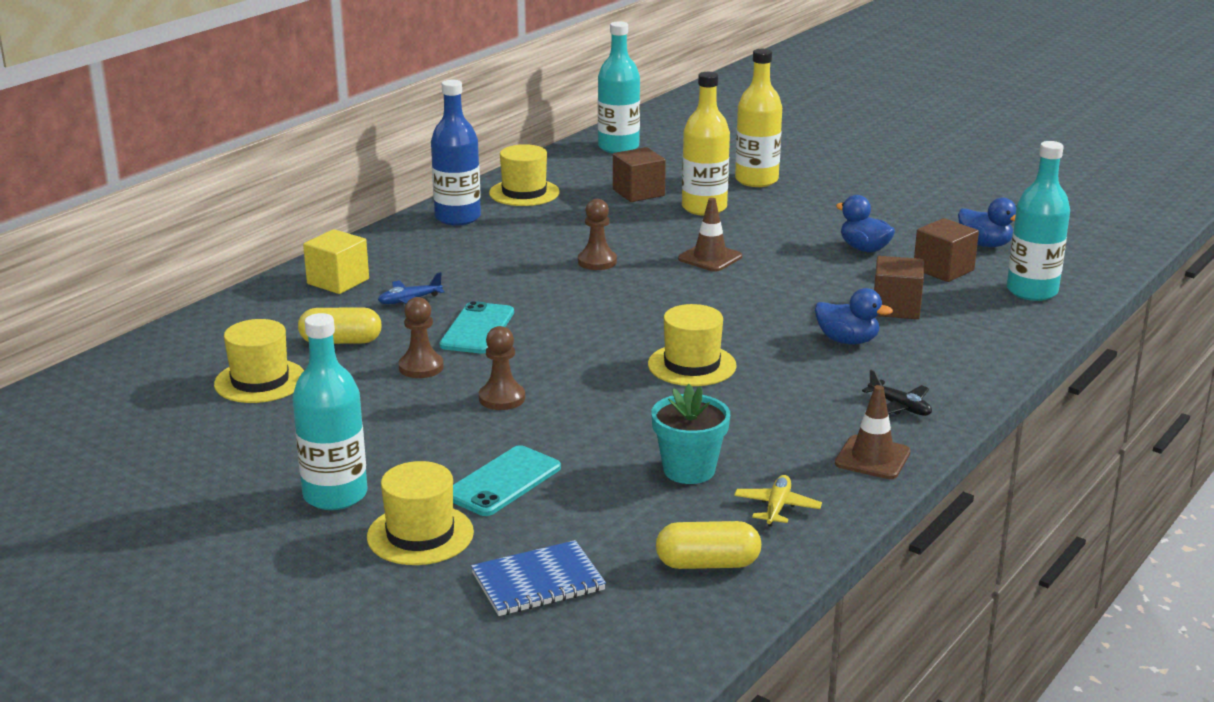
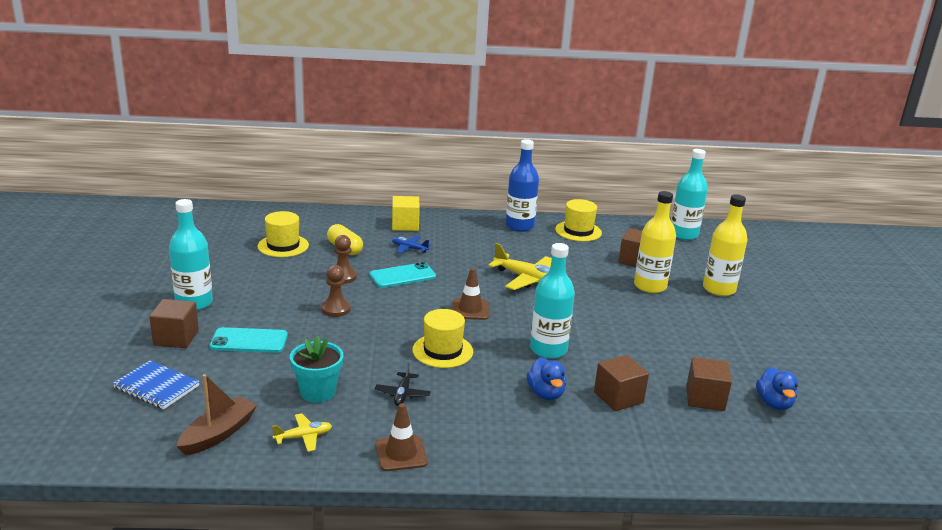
camera: 50 degrees right, 0 degrees up
(420, 534) = (176, 338): yellow hat -> brown cube
(597, 262) = (528, 279): brown pawn -> yellow plane
(707, 563) = (218, 434): yellow capsule -> brown boat
(710, 258) = (586, 310): brown traffic cone -> brown traffic cone (470, 309)
(864, 249) = (686, 358): blue duck -> none
(899, 407) = (481, 443): black plane -> black plane (402, 394)
(1032, 291) = (731, 447): turquoise bottle -> turquoise bottle (548, 349)

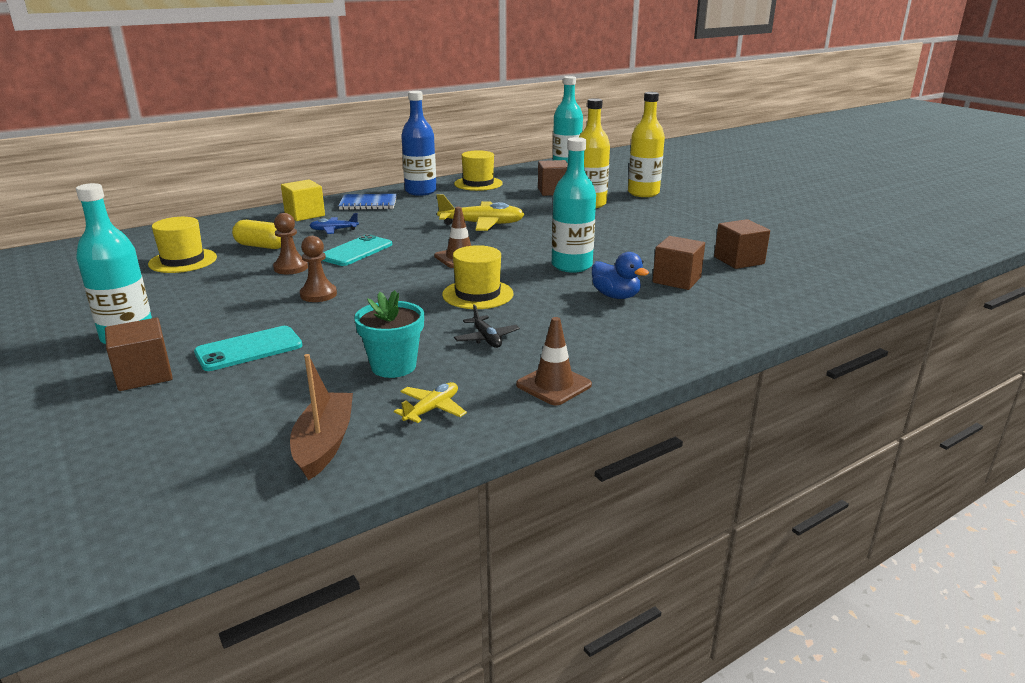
camera: 30 degrees left, 0 degrees up
(156, 387) = (177, 429): blue notebook -> blue notebook (368, 204)
(774, 403) = (788, 249): blue duck -> none

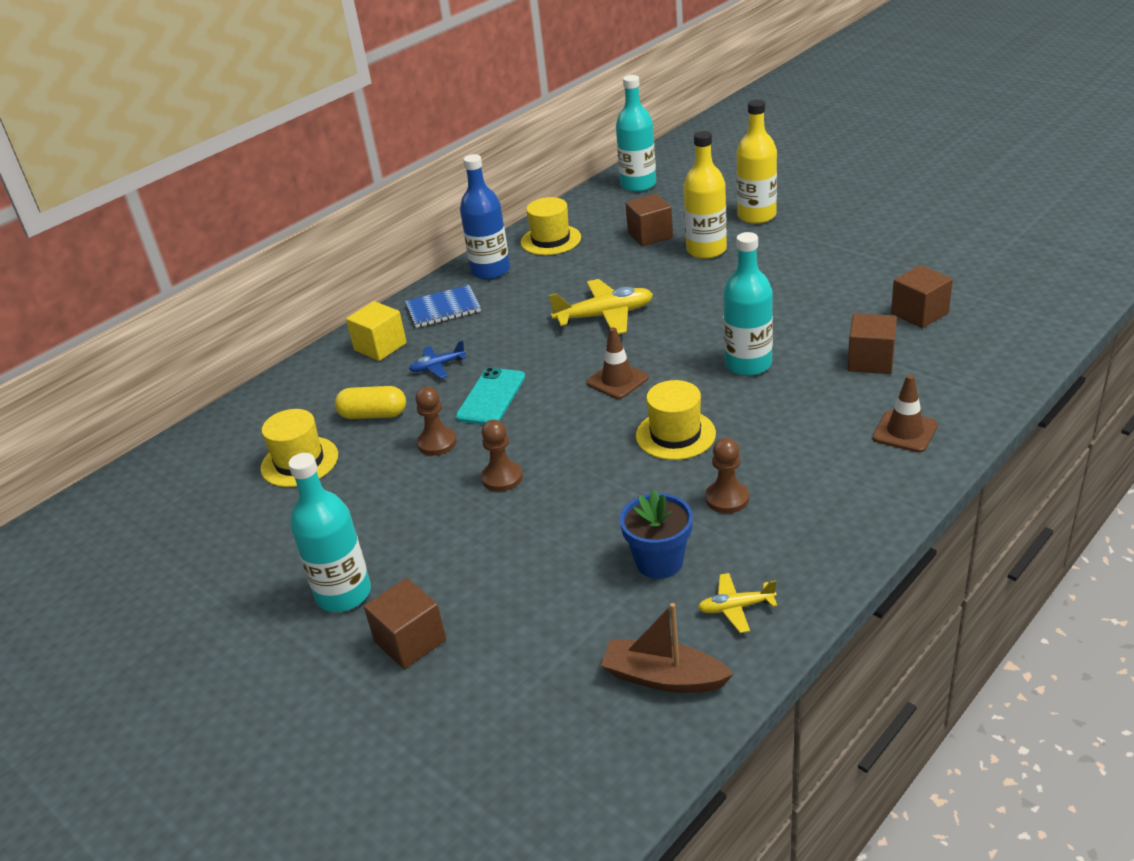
camera: 10 degrees left, 10 degrees up
(249, 349) = (491, 577): turquoise phone -> none
(324, 444) = (664, 678): brown boat -> brown boat turned 60 degrees counterclockwise
(393, 366) = (659, 562): turquoise flower pot -> blue flower pot
(432, 409) = (736, 607): yellow plane -> yellow plane turned 120 degrees counterclockwise
(486, 338) = (727, 498): black plane -> brown pawn
(553, 385) = (832, 545): brown traffic cone -> brown traffic cone (905, 431)
(616, 296) = (821, 402): blue duck -> none

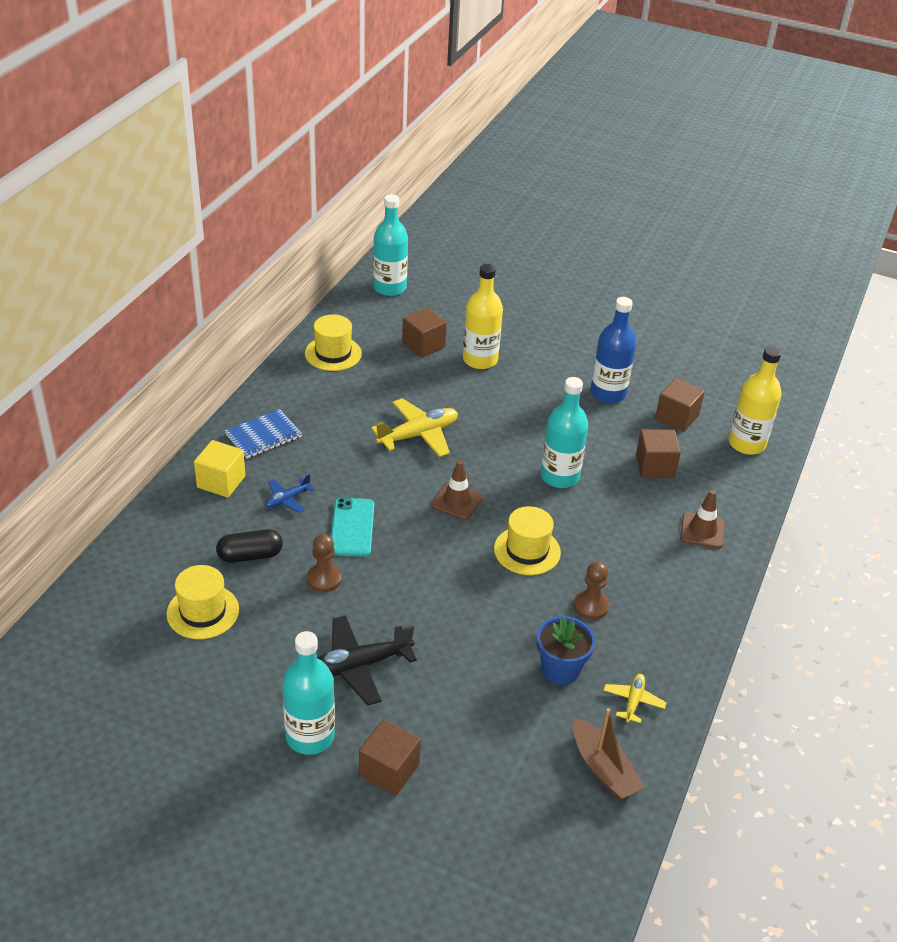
camera: 25 degrees left, 5 degrees up
(373, 415) = (250, 556): yellow capsule -> black capsule
(430, 530) = (358, 666): none -> black plane
(490, 271) = (290, 390): blue bottle -> blue bottle (608, 393)
(502, 478) = (398, 607): brown pawn -> none
(664, 678) = (603, 768): brown boat -> brown boat turned 120 degrees counterclockwise
(736, 607) = (633, 701): yellow plane -> yellow plane turned 135 degrees clockwise
(756, 216) = (509, 321): yellow bottle -> yellow bottle (746, 444)

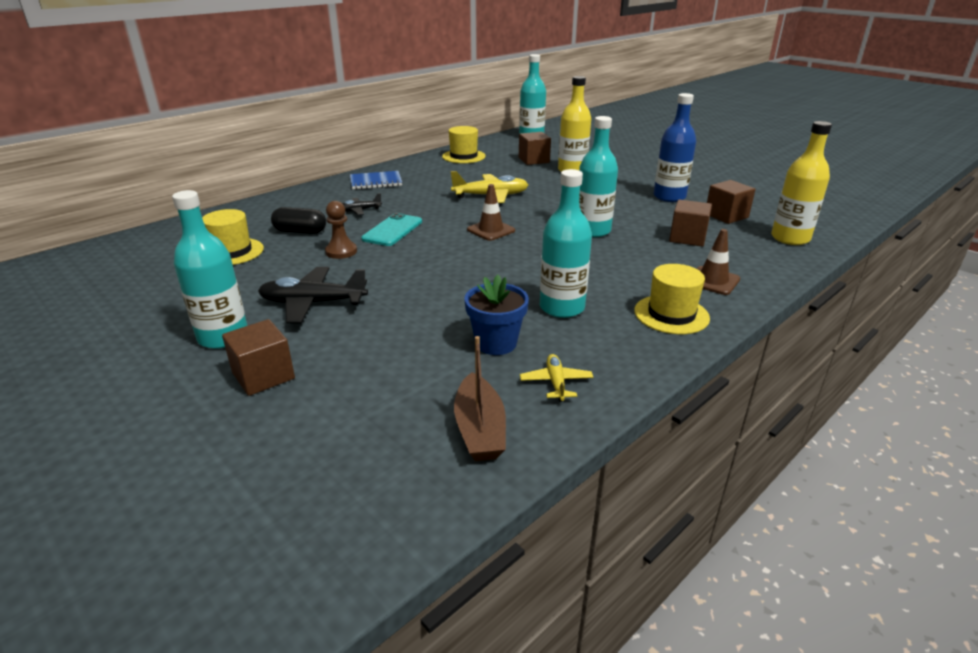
camera: 25 degrees right, 10 degrees down
(221, 482) = (322, 196): yellow cube -> none
(287, 499) = (359, 210): blue plane -> black plane
(527, 550) = (528, 265): yellow hat -> yellow hat (671, 314)
(590, 606) = (562, 308): brown pawn -> turquoise bottle
(633, 701) = (556, 383): yellow plane -> yellow plane turned 45 degrees counterclockwise

